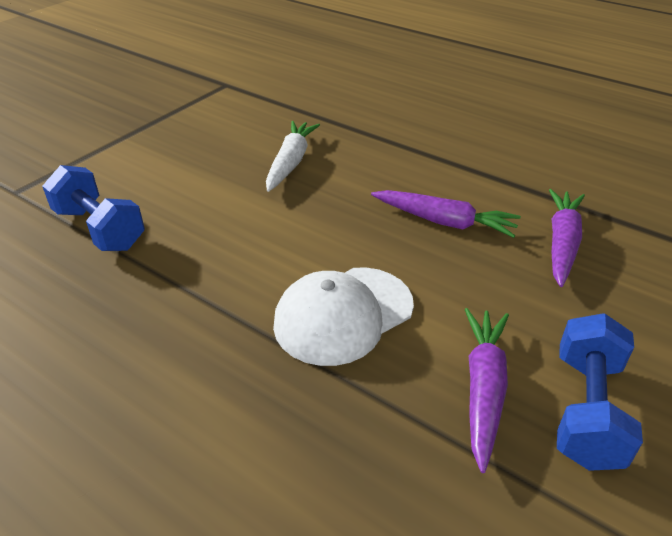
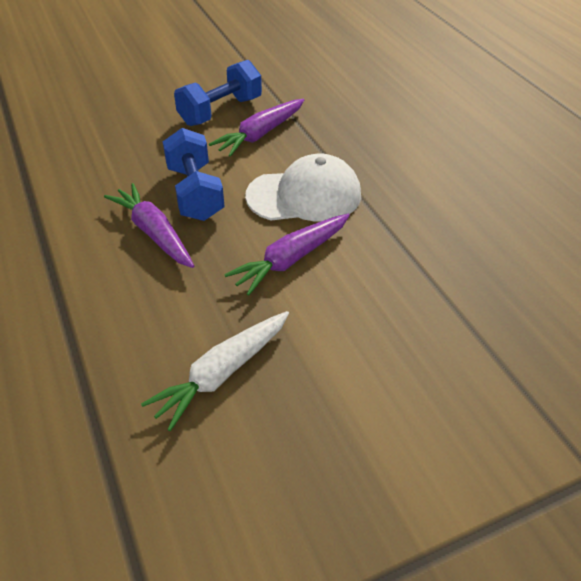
camera: 150 degrees left, 5 degrees up
(99, 229) = (482, 358): blue dumbbell -> blue dumbbell (195, 193)
(561, 243) = (95, 184): purple carrot -> purple carrot (291, 260)

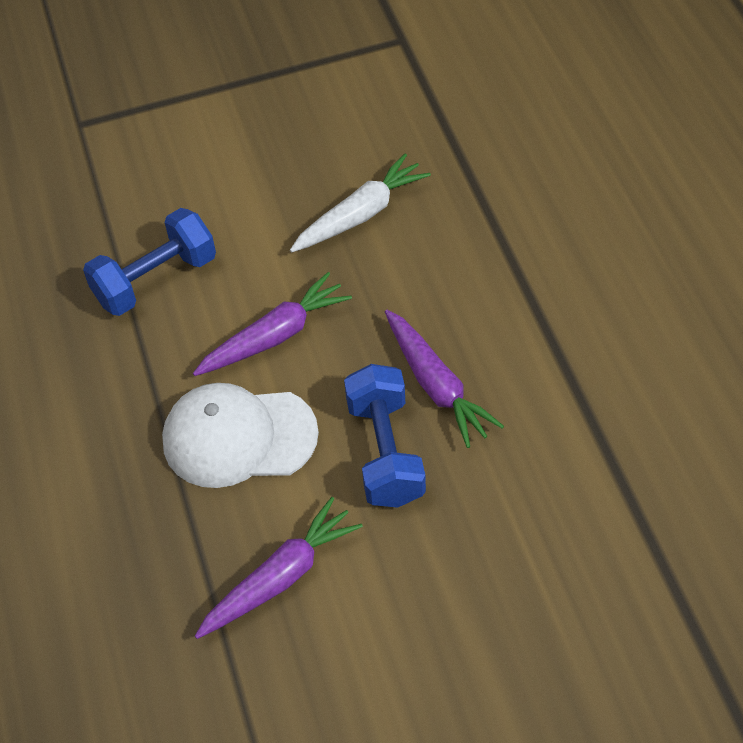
camera: 170 degrees left, 10 degrees up
(220, 111) = (341, 649): blue dumbbell -> blue dumbbell (155, 280)

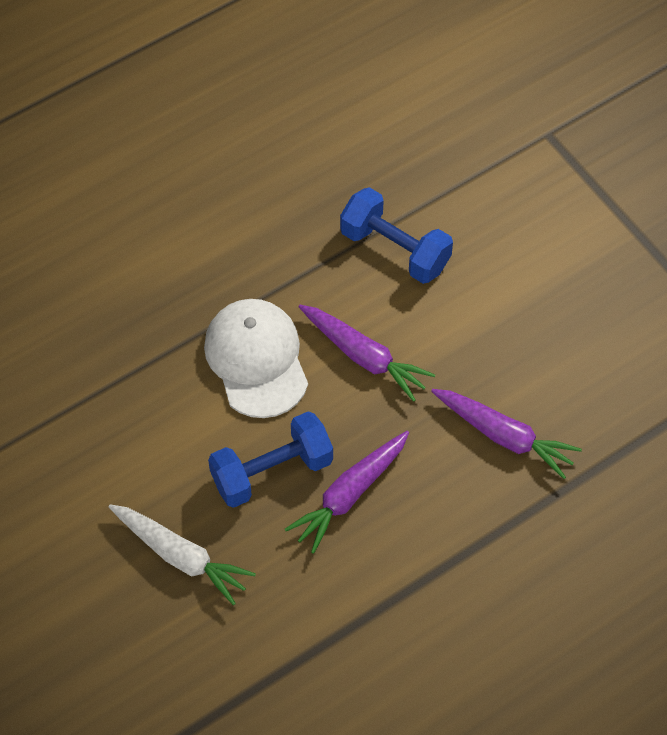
camera: 70 degrees right, 5 degrees up
(281, 577) = (138, 426): purple carrot -> purple carrot (504, 436)
(361, 214) = (520, 387): white carrot -> white carrot (181, 556)

